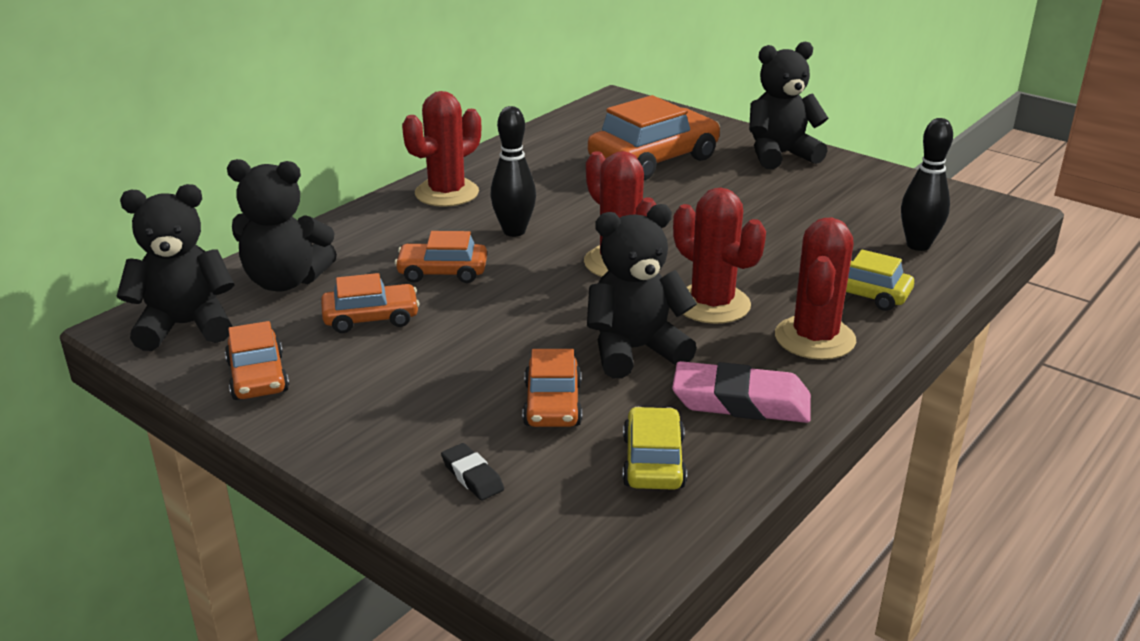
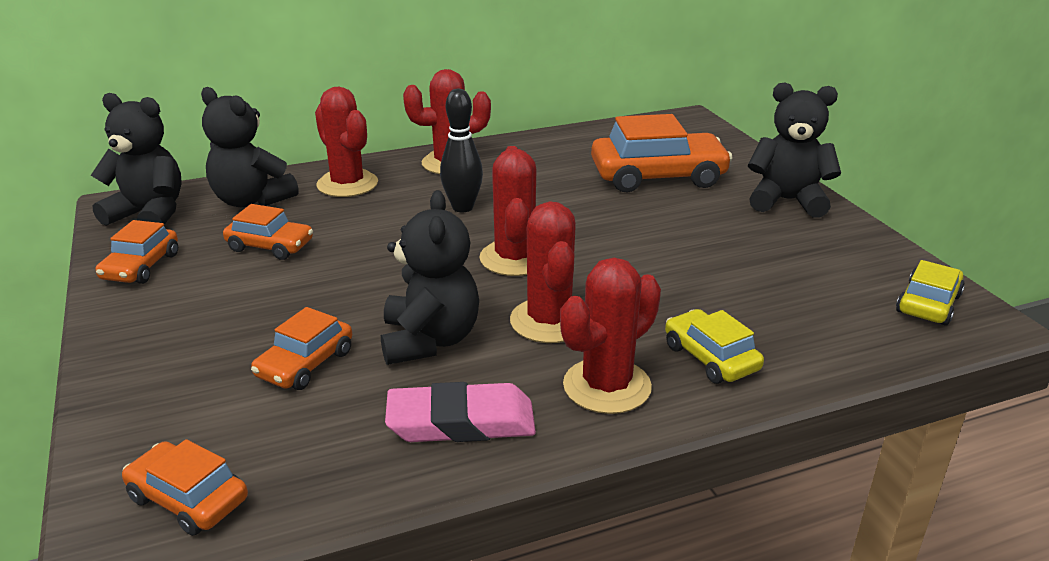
camera: 30 degrees right, 0 degrees up
(368, 239) = (347, 184): none -> red cactus
(442, 272) = (366, 225): orange car -> orange car (188, 499)
(472, 476) = (170, 402): black eraser -> none
(635, 350) = (430, 340): black teddy bear -> black teddy bear turned 75 degrees clockwise
(653, 462) = (317, 448): yellow car -> yellow car (928, 304)
(741, 402) = (461, 422): pink eraser -> pink eraser turned 45 degrees counterclockwise
(918, 245) = (832, 327): black bowling pin -> none

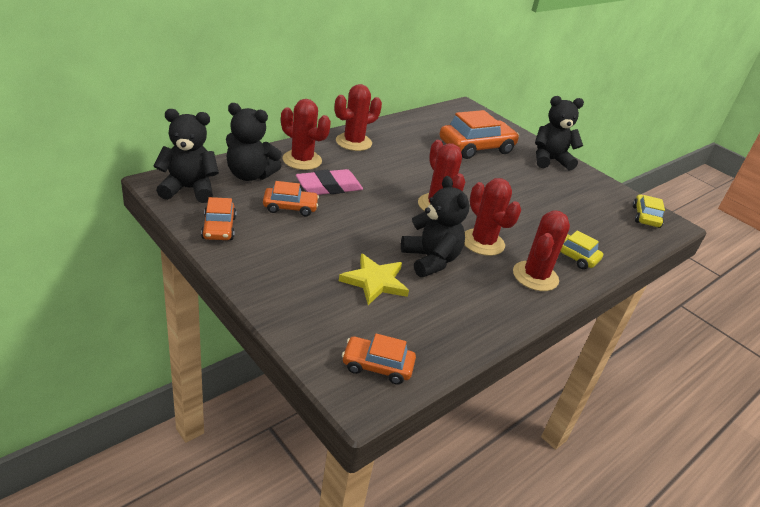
camera: 25 degrees left, 5 degrees up
(305, 364) = (375, 281): orange car -> yellow star
(461, 422) = (481, 304): pink eraser -> pink eraser (329, 187)
(462, 207) = (384, 173): black bowling pin -> none

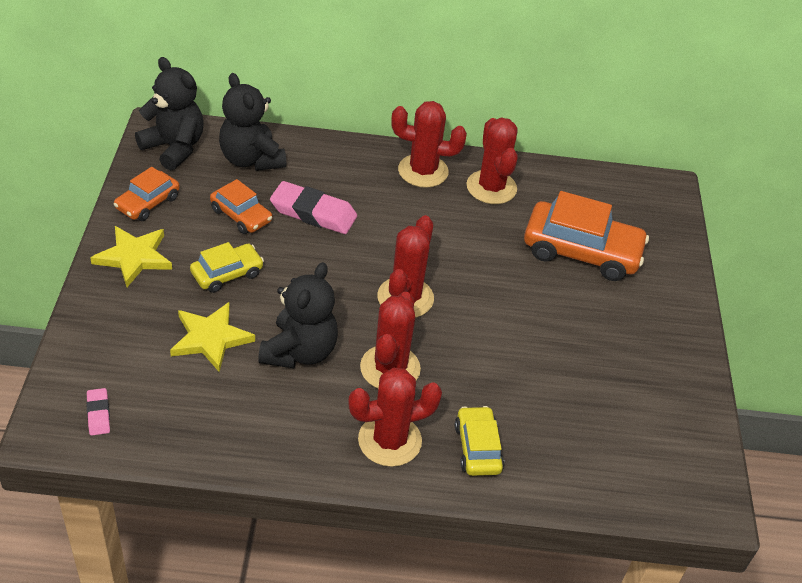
camera: 45 degrees right, 10 degrees up
(258, 263) = (134, 257): none -> yellow star
(302, 160) = (329, 167): red cactus -> red cactus (491, 187)
(377, 366) = (98, 414): orange car -> pink eraser
(550, 160) = (667, 322): black teddy bear -> none
(645, 217) = (683, 471): yellow car -> yellow car (227, 274)

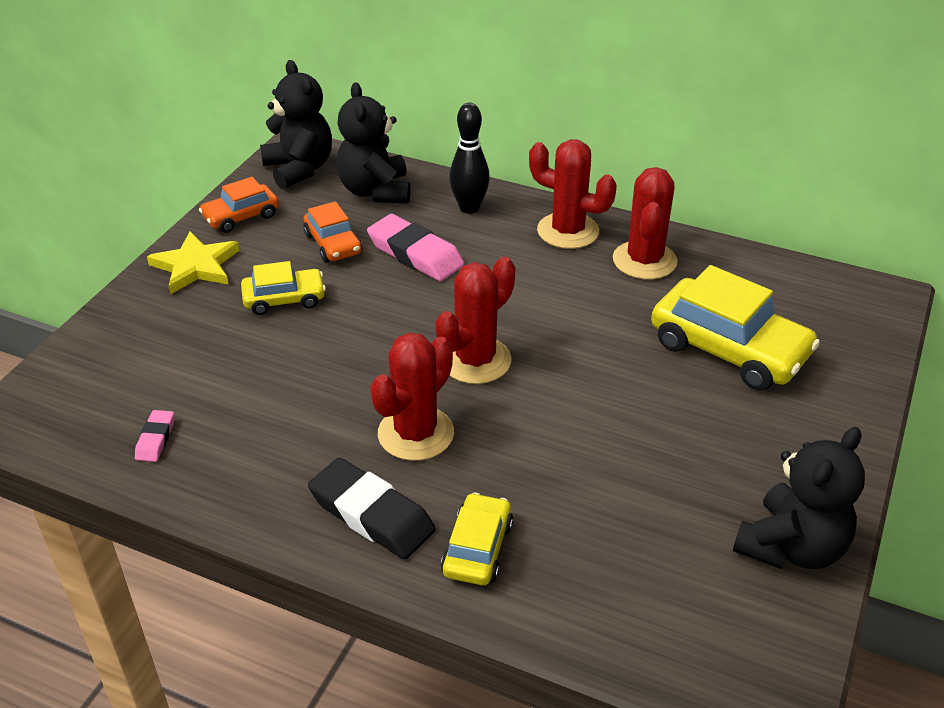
camera: 25 degrees right, 5 degrees down
(98, 414) = (65, 413): pink eraser -> pink eraser (155, 439)
(211, 338) = (228, 361): yellow star -> none
(299, 351) = (319, 394): black teddy bear -> black teddy bear (791, 547)
(336, 163) = (469, 208): none -> black bowling pin
(389, 440) = (371, 514): red cactus -> black eraser
(581, 251) = (729, 349): orange car -> yellow car

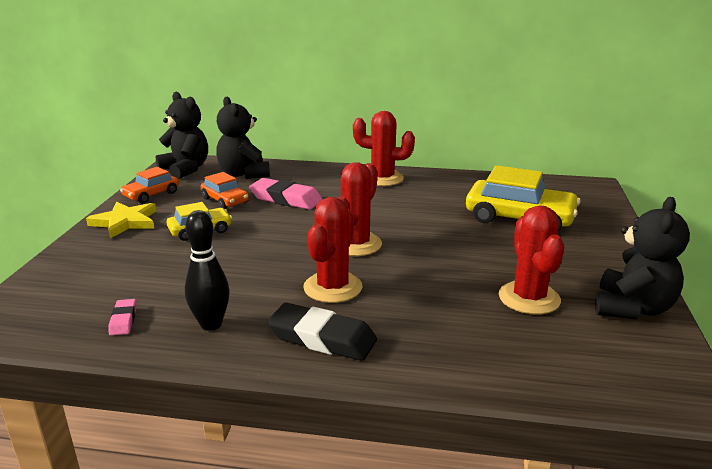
camera: 15 degrees left, 15 degrees down
(469, 208) = (312, 175): black bowling pin -> black bowling pin (211, 324)
(477, 549) = (415, 345): yellow car -> none
(644, 260) = (439, 186): red cactus -> red cactus (529, 298)

